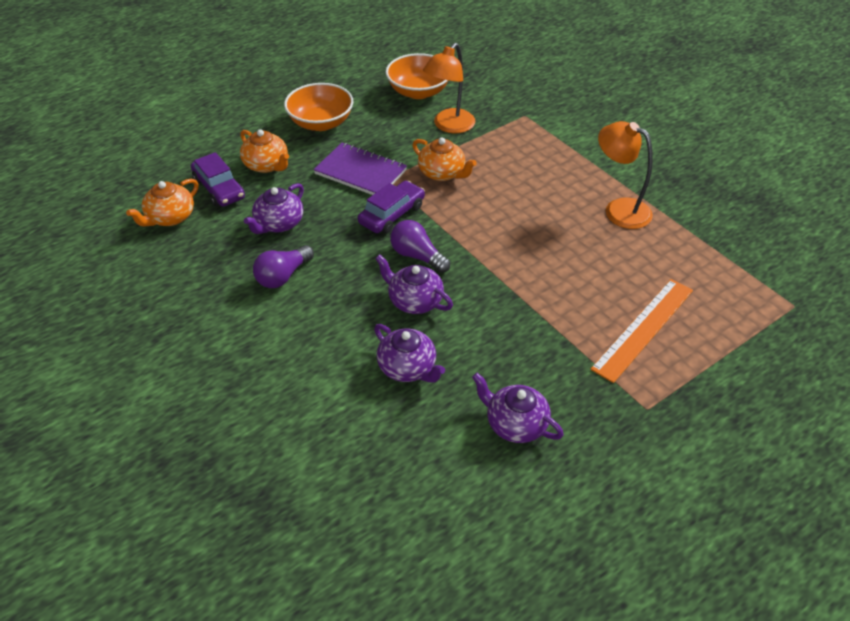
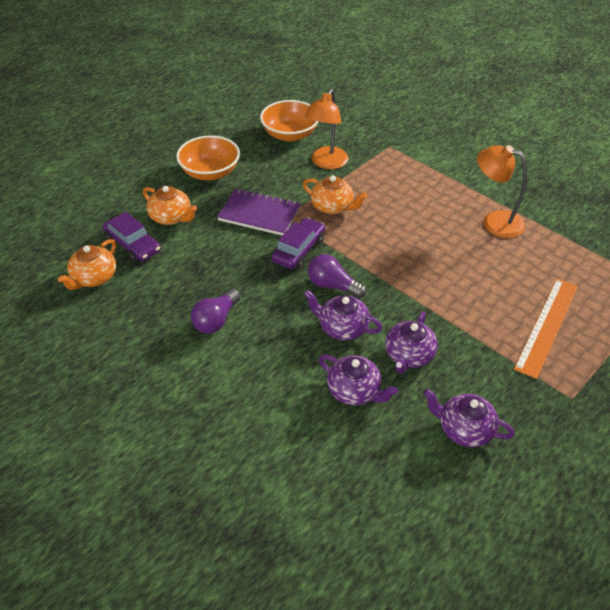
camera: 10 degrees left, 0 degrees up
(278, 224) = (198, 271): purple teapot -> purple teapot (409, 355)

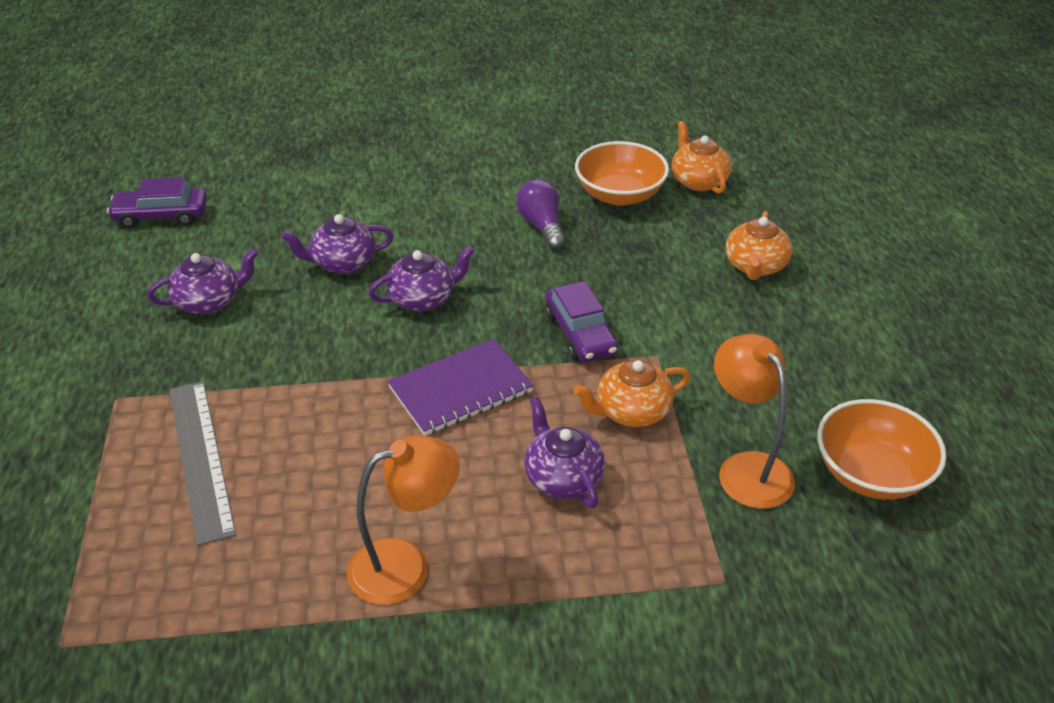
camera: 130 degrees right, 5 degrees down
(133, 244) = (729, 221): purple car -> purple car (161, 215)
(171, 217) = (755, 266): orange teapot -> orange teapot turned 60 degrees counterclockwise
(210, 172) = (831, 338): orange bowl -> orange bowl (619, 195)
(259, 214) = (687, 337): purple notebook -> purple notebook (460, 390)
(332, 286) = (489, 326): purple light bulb -> none
(409, 355) = (327, 321): purple teapot -> purple teapot (563, 478)
(547, 326) = (201, 458): orange ruler -> grey ruler

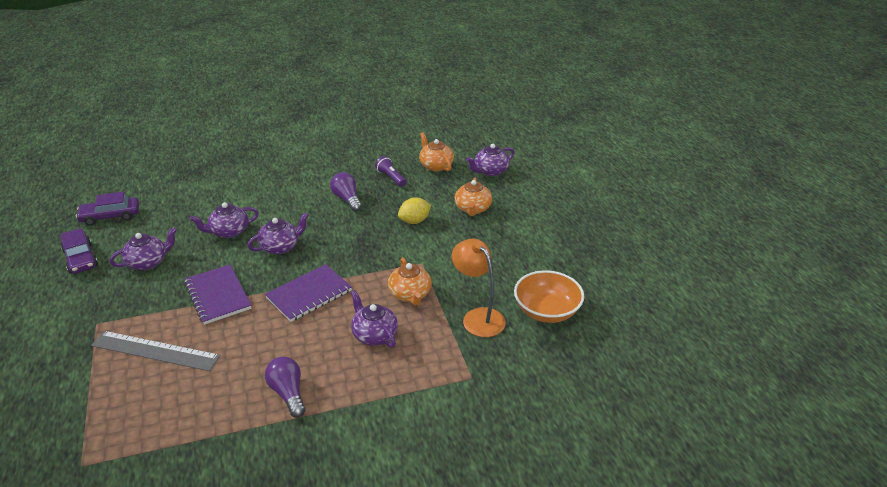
camera: 10 degrees left, 5 degrees down
(201, 458) = (155, 350): grey ruler -> grey ruler turned 45 degrees counterclockwise
(312, 373) = (218, 296): none -> purple notebook
(406, 566) = (288, 393): orange lamp -> purple light bulb
(580, 333) = (376, 256): purple car -> purple car (80, 258)
(619, 195) = (391, 178): orange bowl -> purple flashlight
(631, 411) = (410, 294): orange teapot -> orange teapot turned 75 degrees counterclockwise
(652, 277) = (414, 221): none -> yellow lemon
(792, 200) = (490, 171): none -> purple teapot

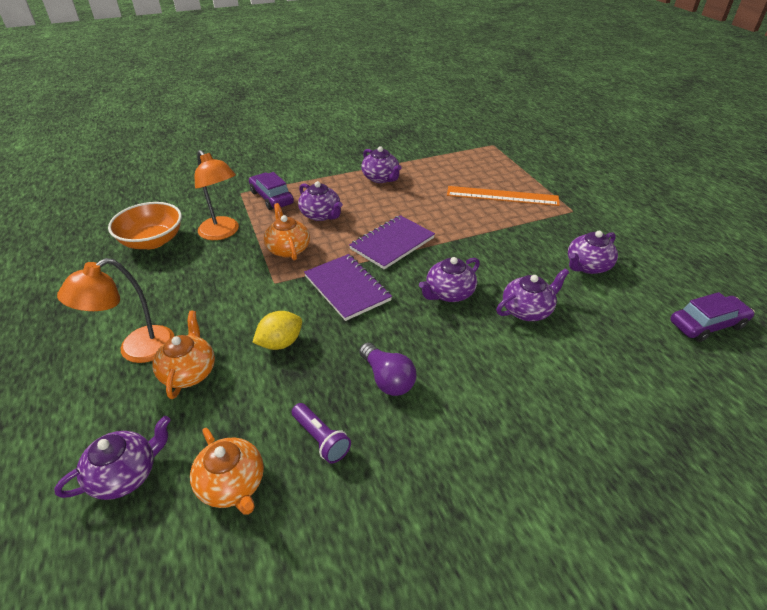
camera: 175 degrees right, 5 degrees up
(80, 258) = (667, 266): purple car -> purple car (272, 197)
(155, 350) = (502, 196): grey ruler -> orange ruler
(218, 296) = (483, 238): purple notebook -> purple notebook (347, 288)
(288, 393) = (381, 178): purple light bulb -> purple teapot
(513, 222) = (136, 350): none -> orange lamp

